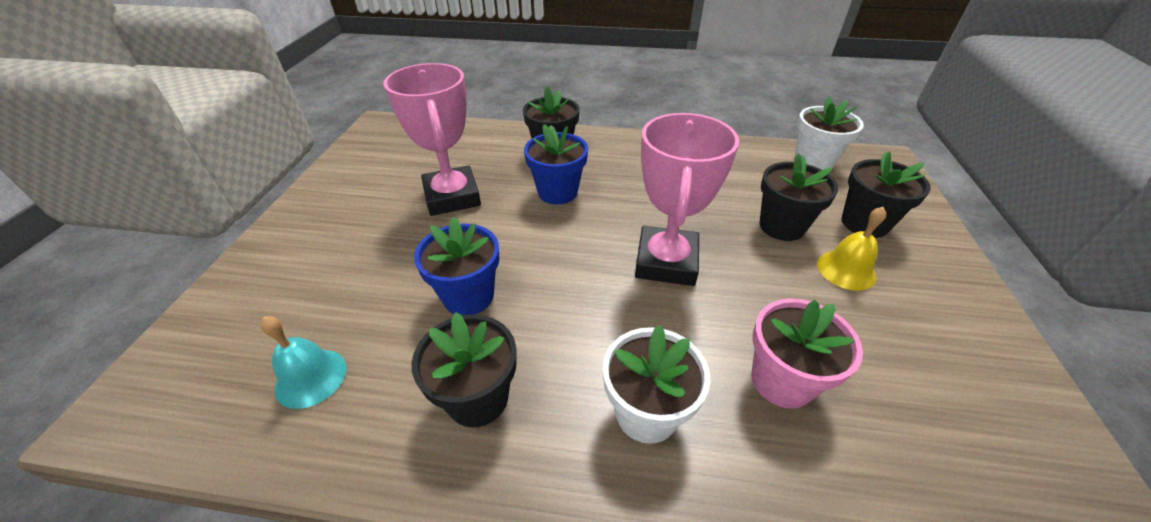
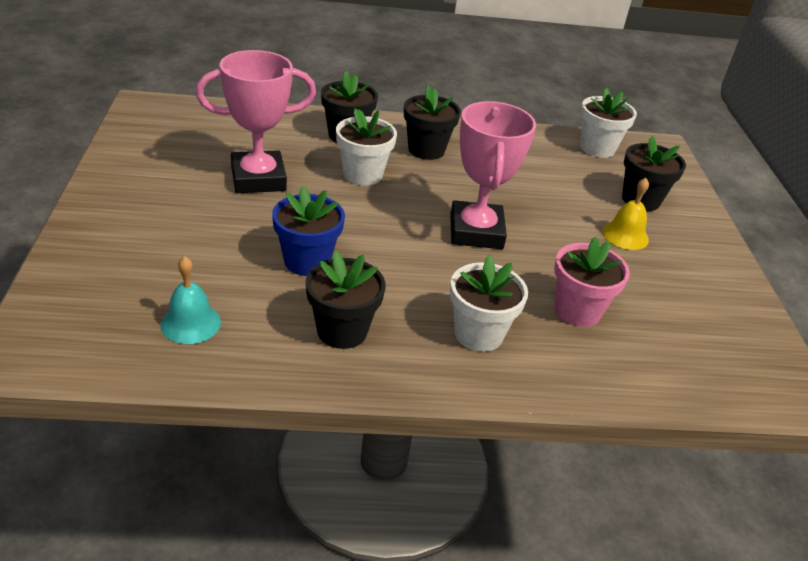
camera: 15 degrees left, 5 degrees down
(452, 196) = (258, 178): pink trophy -> pink trophy turned 75 degrees counterclockwise
(557, 192) = (363, 174): blue flower pot -> white flower pot
(781, 226) = (572, 203): black flower pot -> black flower pot (426, 150)

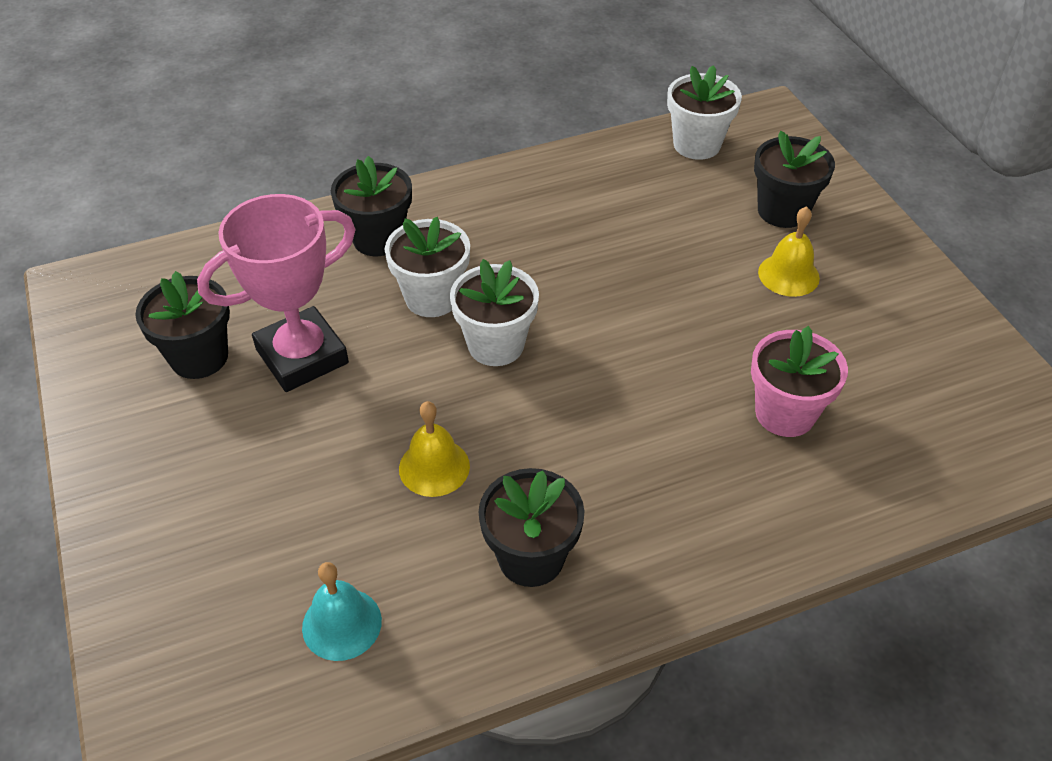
camera: 15 degrees left, 10 degrees up
(307, 261) = (434, 467): blue flower pot -> yellow bell
(426, 150) = (491, 225): black flower pot -> black flower pot (199, 357)
(476, 232) = (615, 337): pink trophy -> none
(478, 334) = (690, 495): white flower pot -> white flower pot (496, 345)

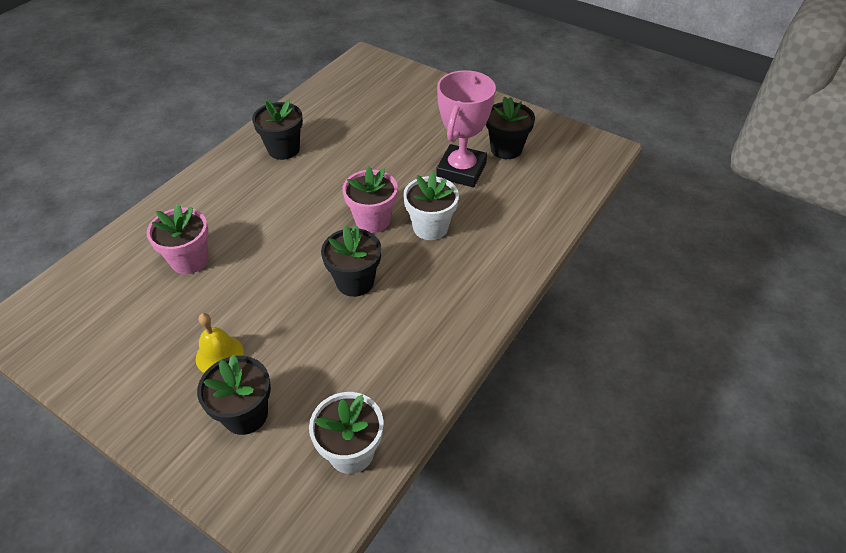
camera: 145 degrees right, 0 degrees up
(342, 624) = (340, 103): turquoise bell -> none
(378, 238) = (497, 244): black flower pot -> black flower pot (355, 282)
(434, 467) = (353, 159): yellow bell -> none
(496, 345) = (372, 220): white flower pot -> pink flower pot

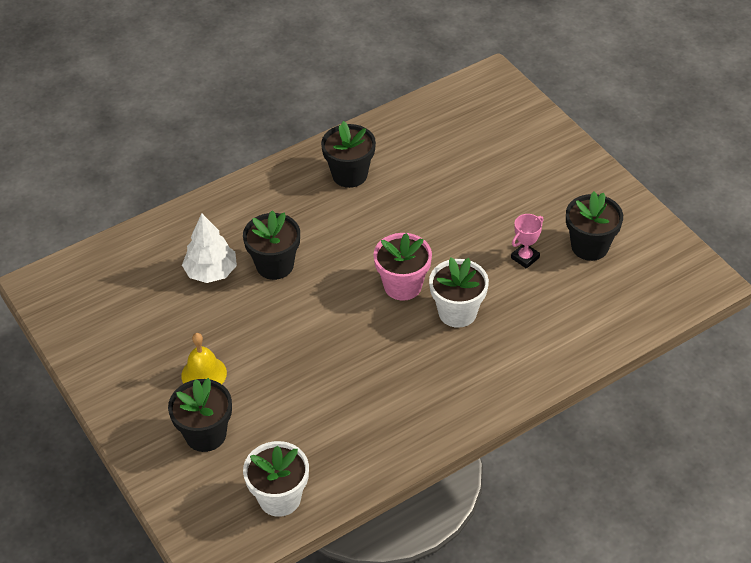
camera: 25 degrees right, 0 degrees up
(190, 260) = (211, 272): pink flower pot -> white tree
(355, 282) = (355, 345): black flower pot -> black flower pot (275, 265)
(461, 170) = (525, 258): pink trophy -> pink trophy, size x0.45

